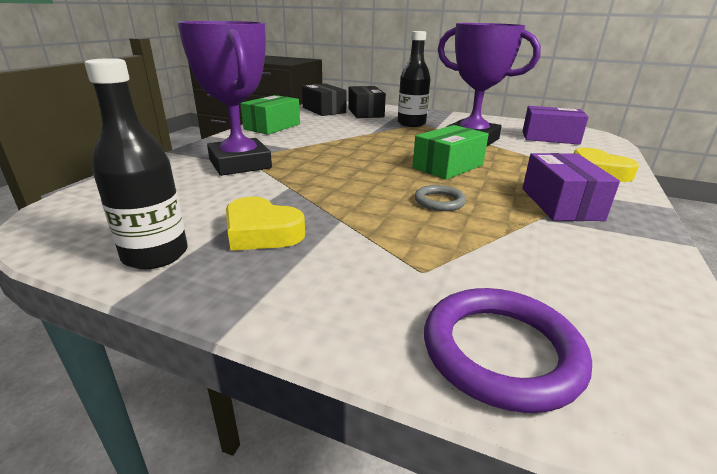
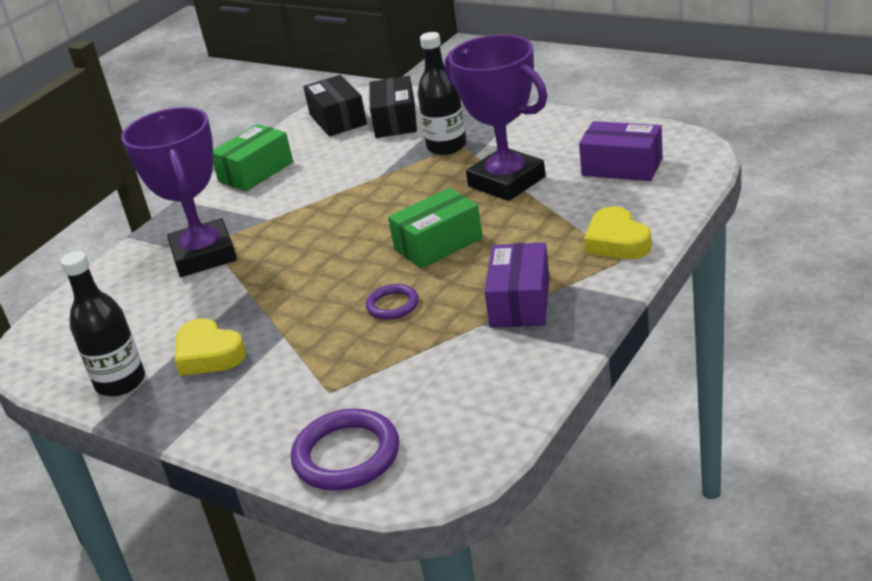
camera: 15 degrees right, 5 degrees up
(439, 201) = (392, 305): grey ring -> purple ring

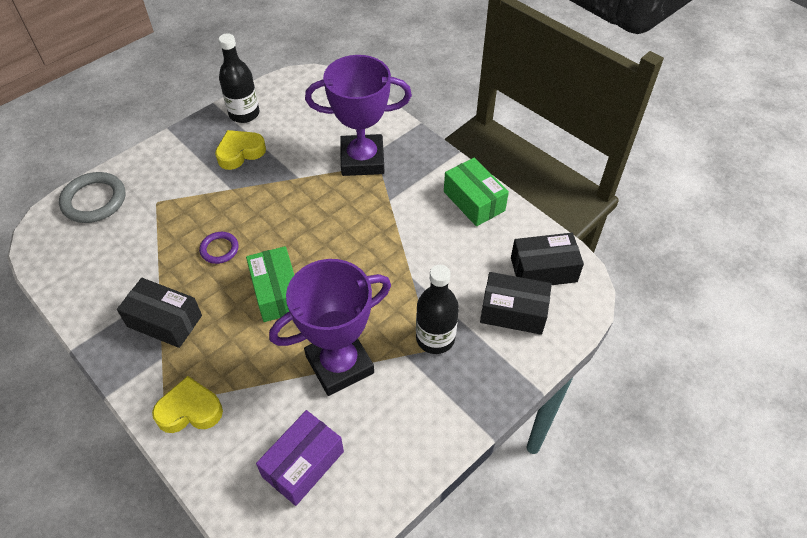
camera: 100 degrees right, 20 degrees up
(346, 455) = (94, 200): purple ring -> grey ring
(520, 302) = (165, 321): purple box -> black box

